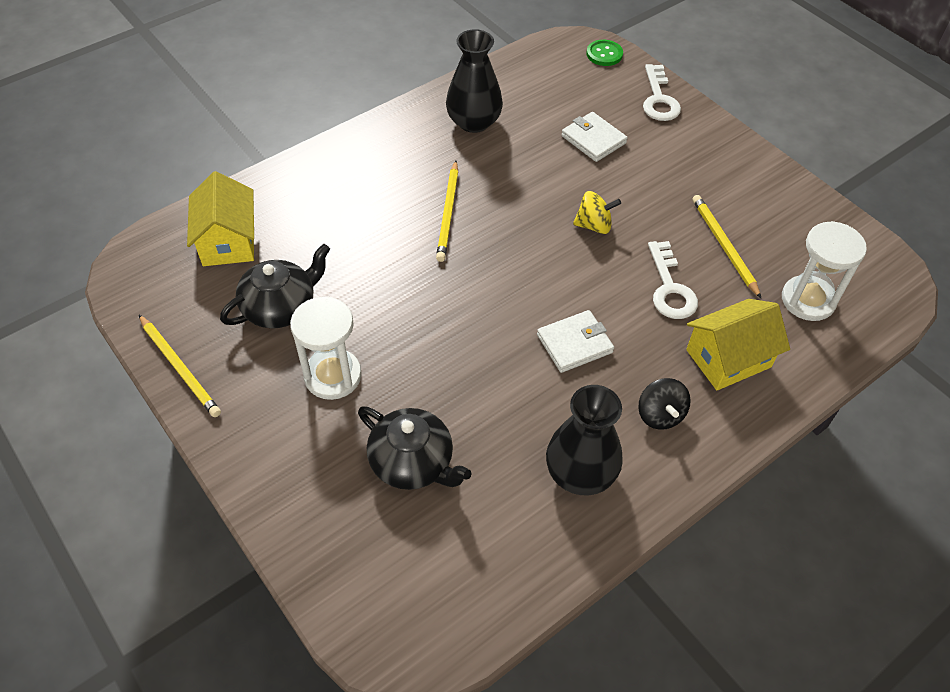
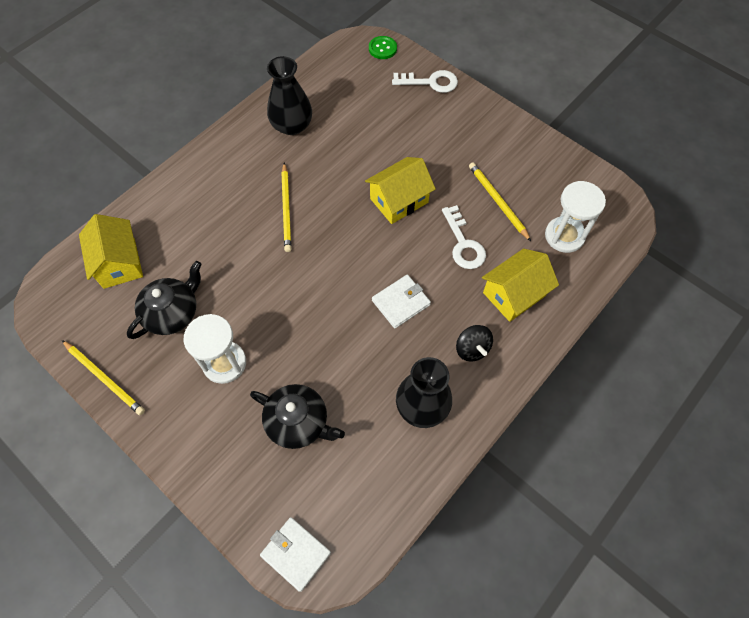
camera: 10 degrees left, 10 degrees up
(593, 139) = (386, 126): white wallet -> white wallet (296, 554)
(594, 225) = (399, 200): yellow spinning top -> yellow house
(659, 99) = (430, 82): white key -> white key turned 75 degrees counterclockwise

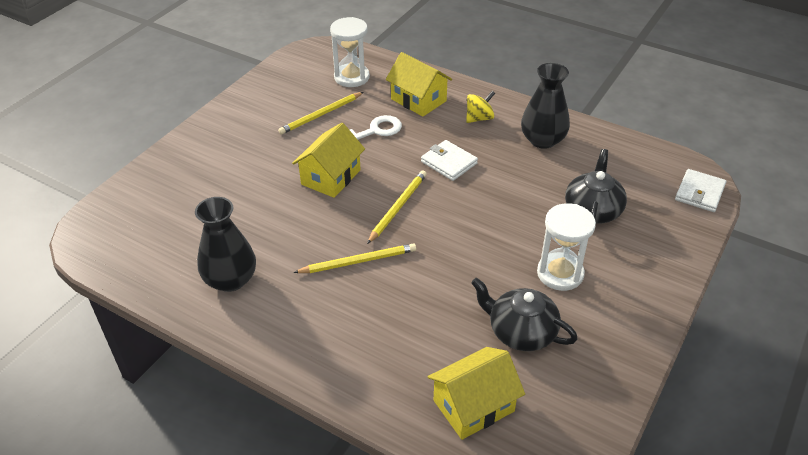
camera: 100 degrees left, 20 degrees down
(104, 378) = (622, 373): yellow pencil -> yellow pencil (397, 208)
(382, 48) = (99, 217): green button -> none
(399, 200) = (331, 177): yellow house -> yellow house turned 75 degrees clockwise
(430, 82) = (160, 172): white key -> none
(472, 349) = (479, 118): black spinning top -> yellow spinning top

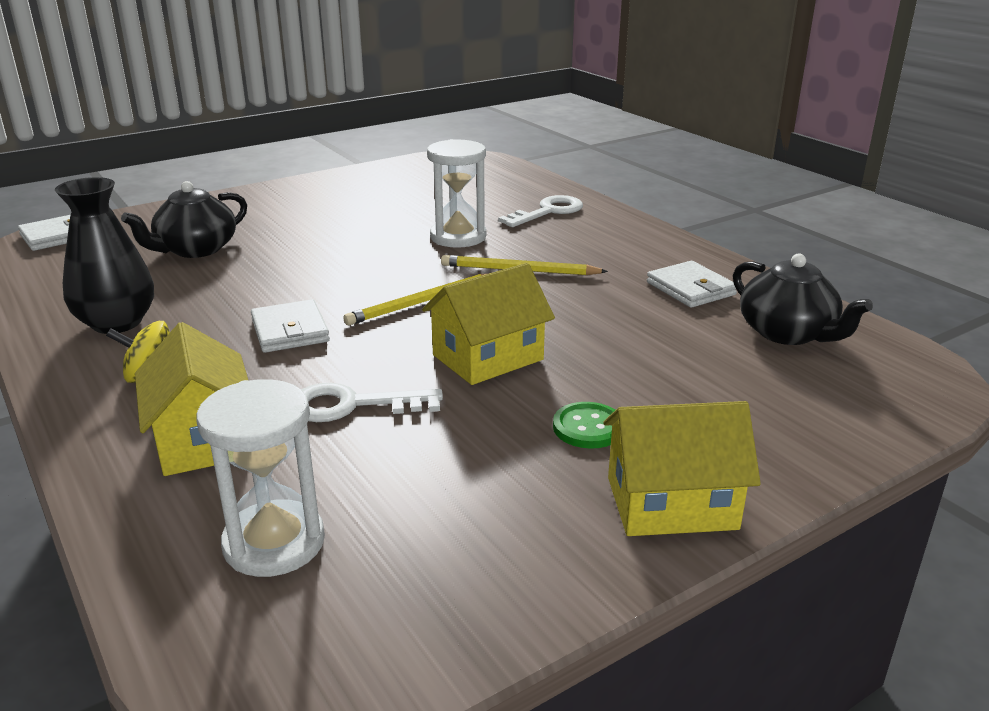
camera: 155 degrees left, 15 degrees down
(230, 279) = (690, 289): black vase -> white wallet
(261, 151) = (588, 427): none -> green button
(321, 115) = (424, 466): yellow pencil -> none
(383, 363) = (548, 212): none -> white key
(473, 406) = (490, 184): yellow house -> yellow house (671, 503)
(521, 332) = (403, 202): black teapot -> black teapot (788, 333)
(560, 273) = (313, 221): white hourglass -> white hourglass (458, 237)

